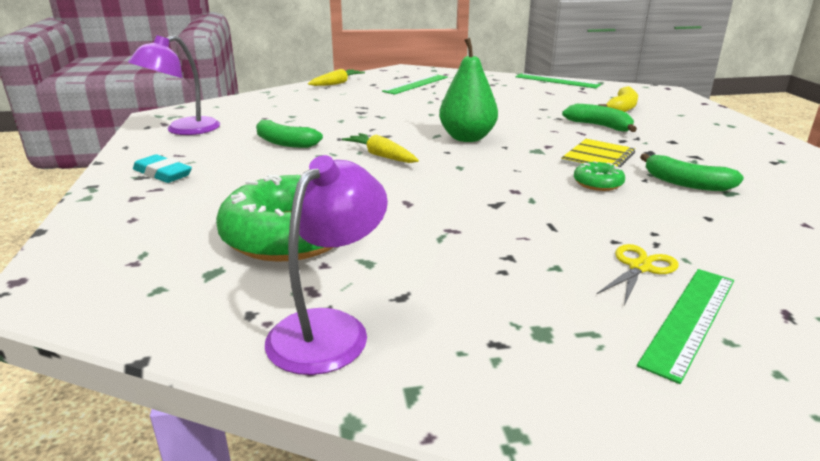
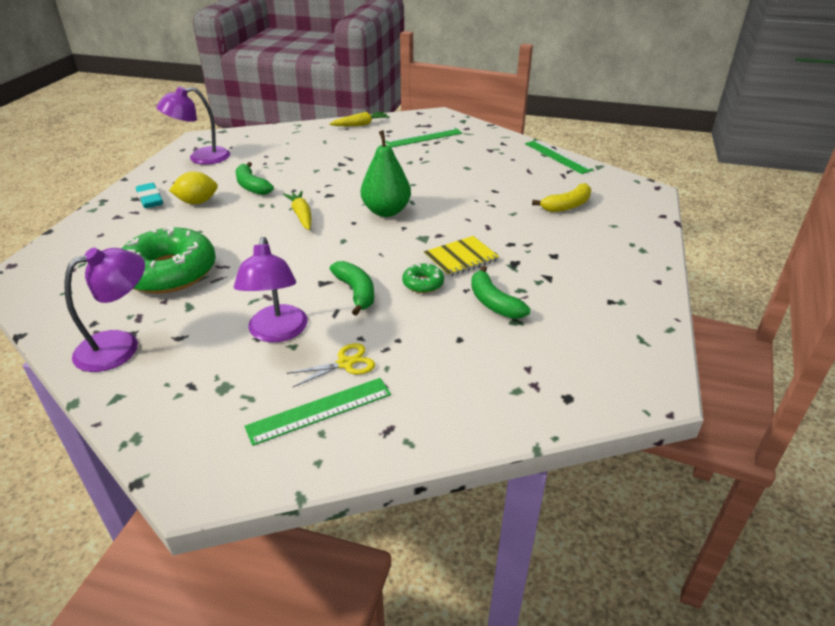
camera: 25 degrees right, 10 degrees up
(234, 166) = (197, 202): none -> yellow lemon
(518, 259) = (277, 332): none -> purple lamp
(599, 126) = (514, 223): green banana -> green banana (356, 292)

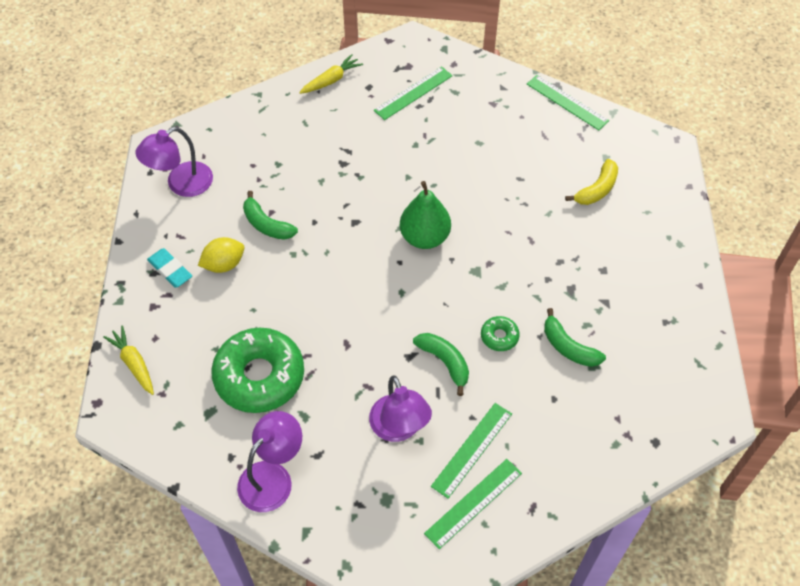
camera: 15 degrees left, 20 degrees up
(301, 215) = (343, 263): yellow carrot -> yellow carrot (134, 363)
(345, 363) = (472, 449): yellow scissors -> green ruler
(460, 258) = (521, 293): yellow notebook -> none

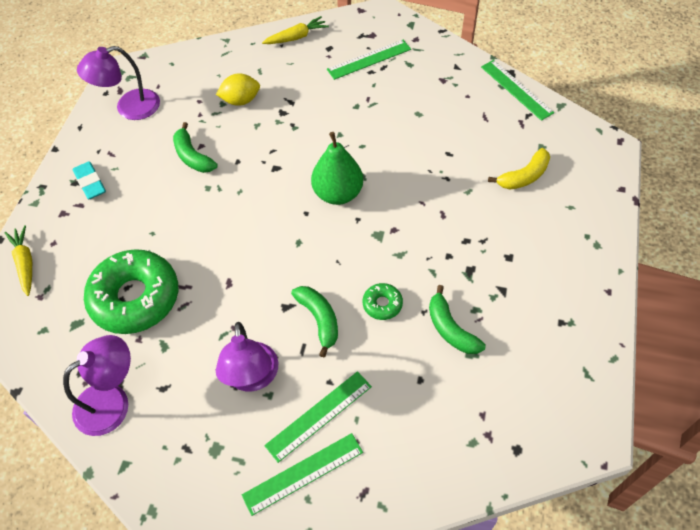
camera: 15 degrees right, 0 degrees up
(224, 264) = (140, 186): yellow lemon -> yellow lemon (240, 100)

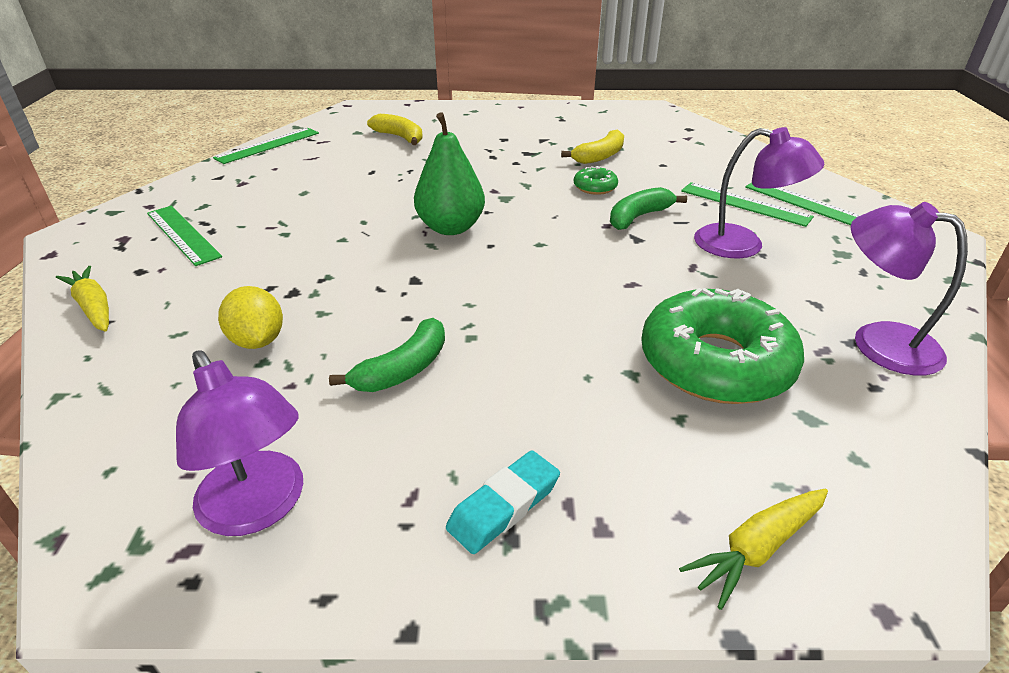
camera: 105 degrees left, 20 degrees down
(252, 378) = (743, 245): purple lamp -> purple lamp turned 45 degrees clockwise
(450, 329) = (600, 156): green banana -> yellow banana

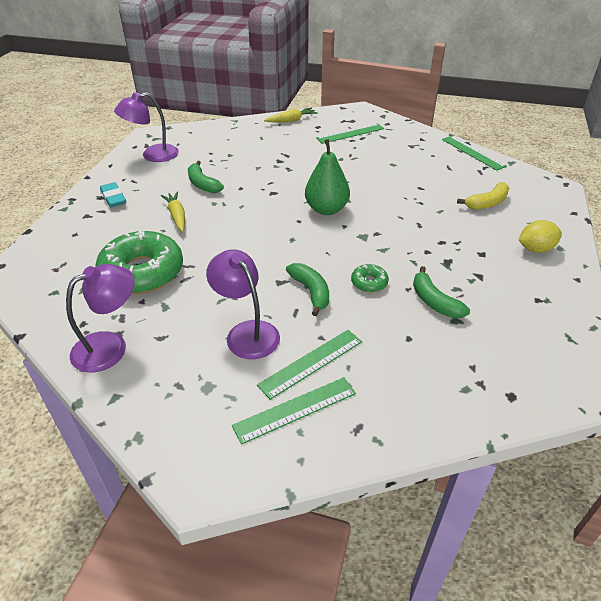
camera: 105 degrees right, 5 degrees up
(258, 341) = (245, 153): yellow lemon -> yellow lemon (535, 249)
(600, 156) = (434, 301): yellow banana -> green banana
(743, 245) = (247, 332): purple lamp -> purple lamp turned 105 degrees clockwise
(757, 548) = (47, 246): yellow carrot -> yellow carrot (177, 216)

